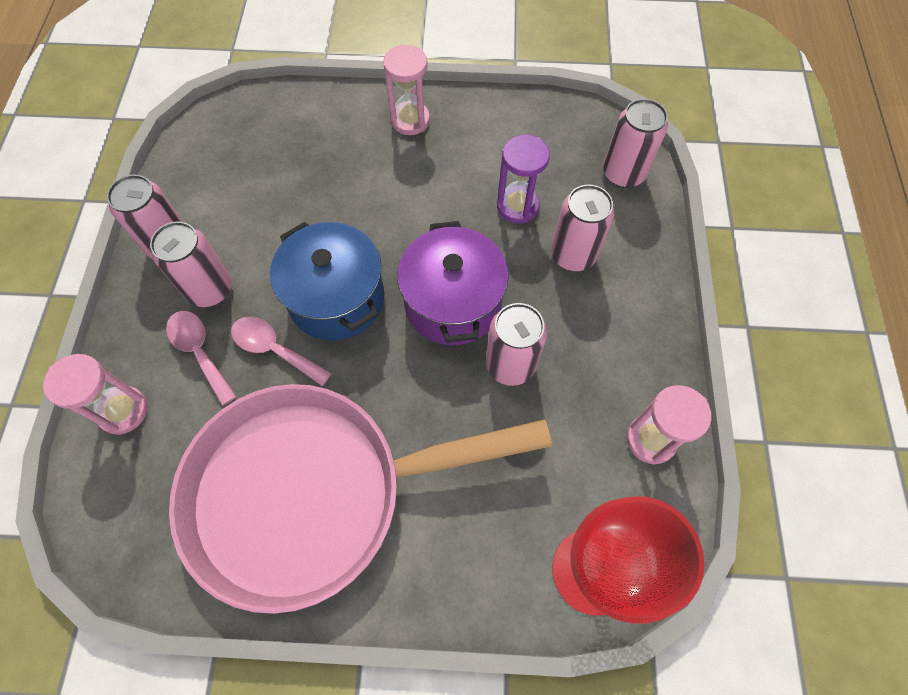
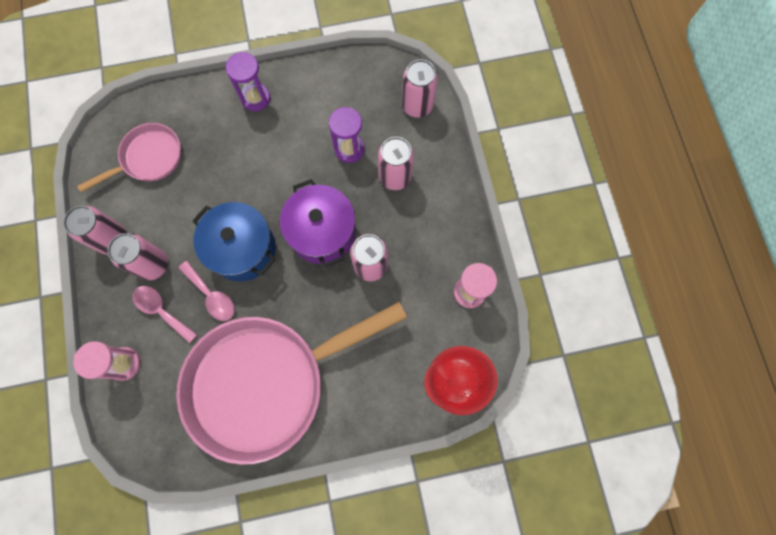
camera: 15 degrees left, 10 degrees up
(251, 159) = (148, 158): none -> pink pan
(274, 349) = (211, 296): pink spoon -> pink spoon turned 150 degrees counterclockwise
(410, 120) = (256, 98): pink hourglass -> purple hourglass

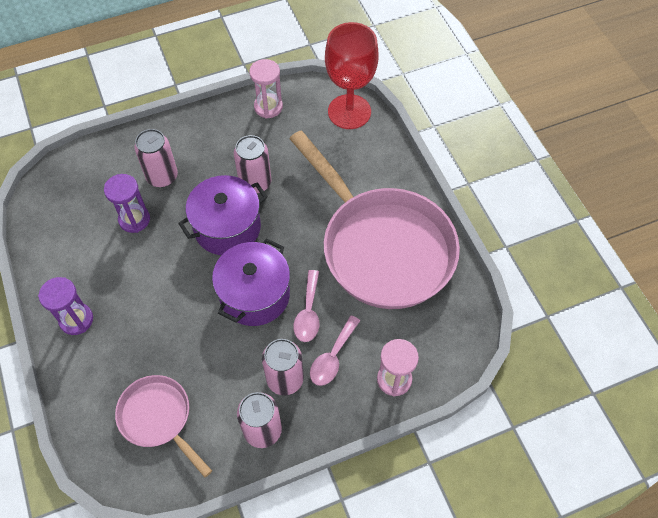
camera: 100 degrees left, 15 degrees down
(211, 296) = (308, 313): pink spoon -> pink spoon turned 150 degrees clockwise
(243, 249) = (255, 295): blue pot -> purple pot
(417, 106) = (82, 169): pink can -> none

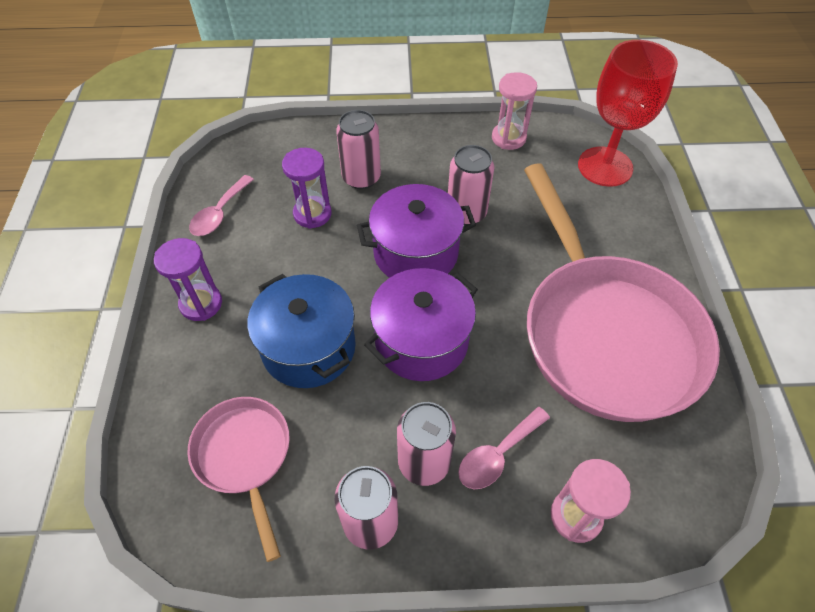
camera: 20 degrees right, 5 degrees down
(174, 326) = (309, 347): none -> blue pot
(308, 313) = (482, 385): pink spoon -> pink spoon (219, 213)

